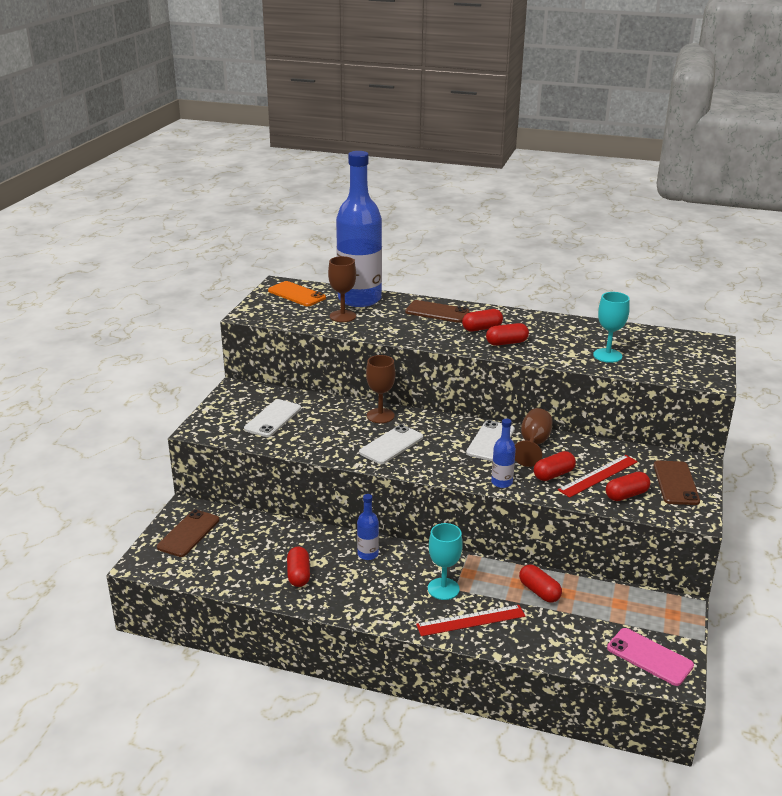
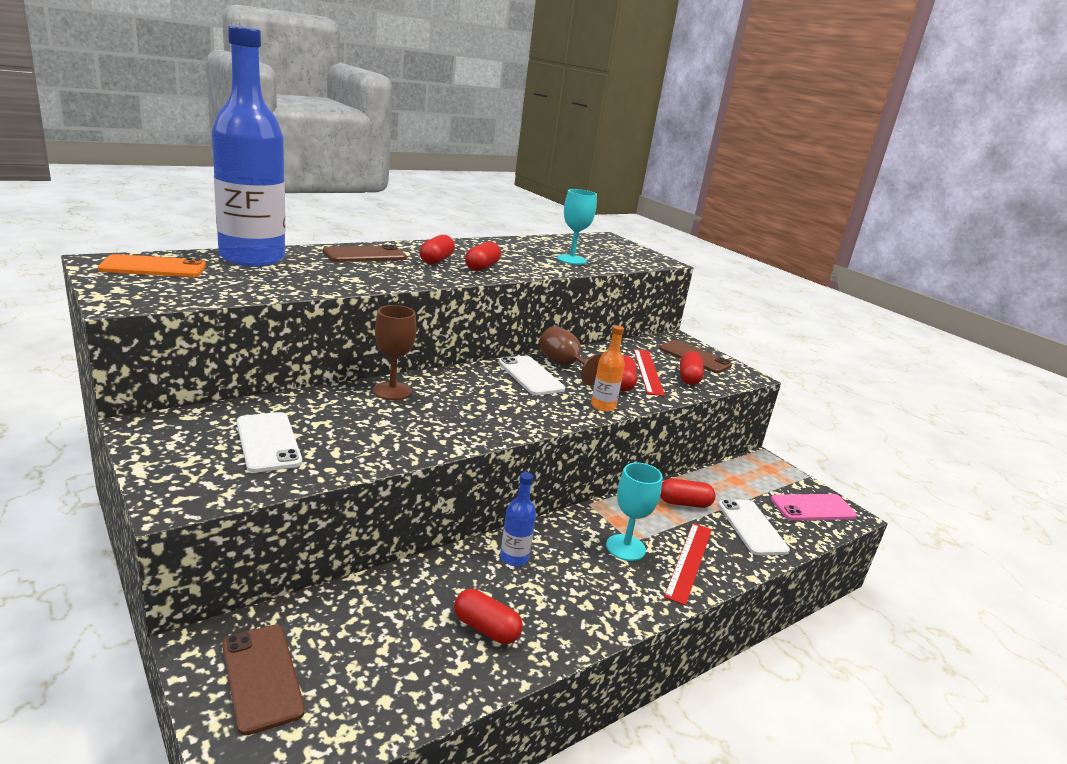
camera: 55 degrees left, 5 degrees down
(343, 316) = (267, 278): brown goblet -> none
(391, 445) = (455, 414): white phone -> white phone (752, 527)
(501, 482) = (603, 406): blue bottle -> orange bottle

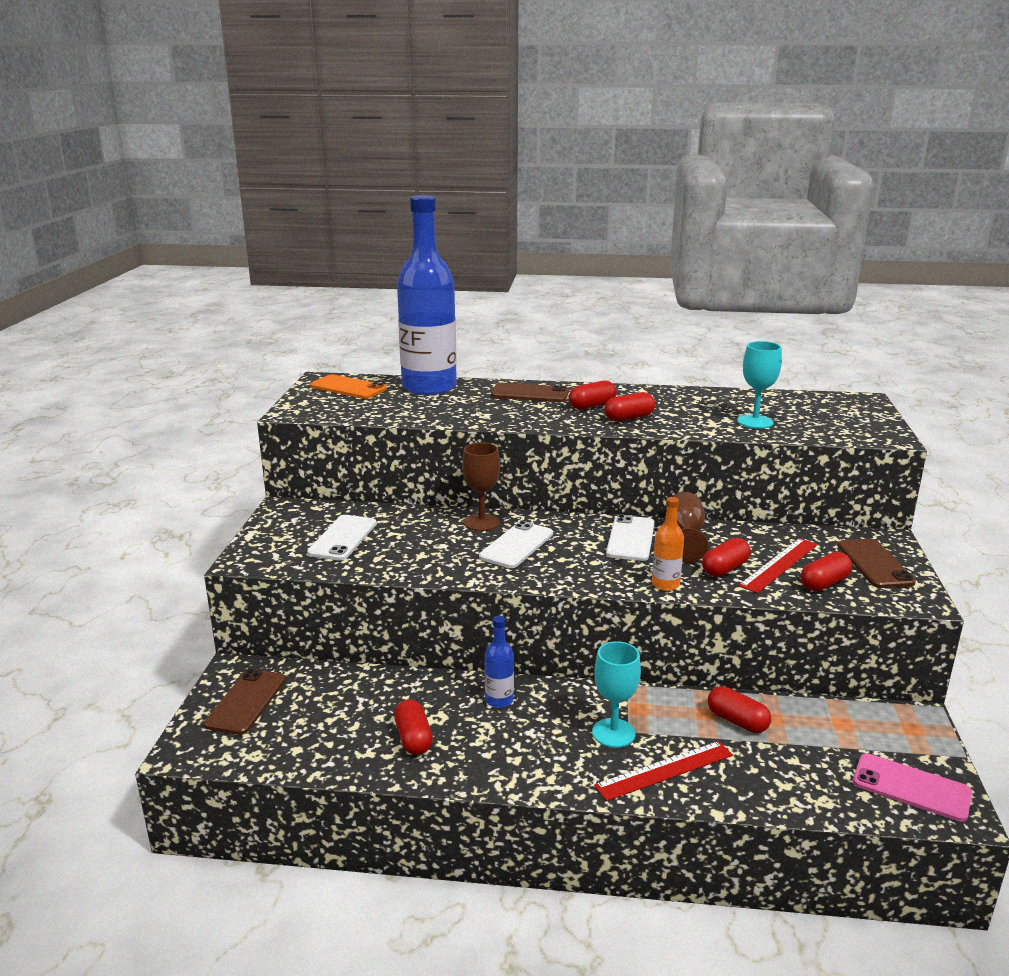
camera: 45 degrees right, 0 degrees up
(752, 527) = (789, 772): white phone -> white phone (516, 545)

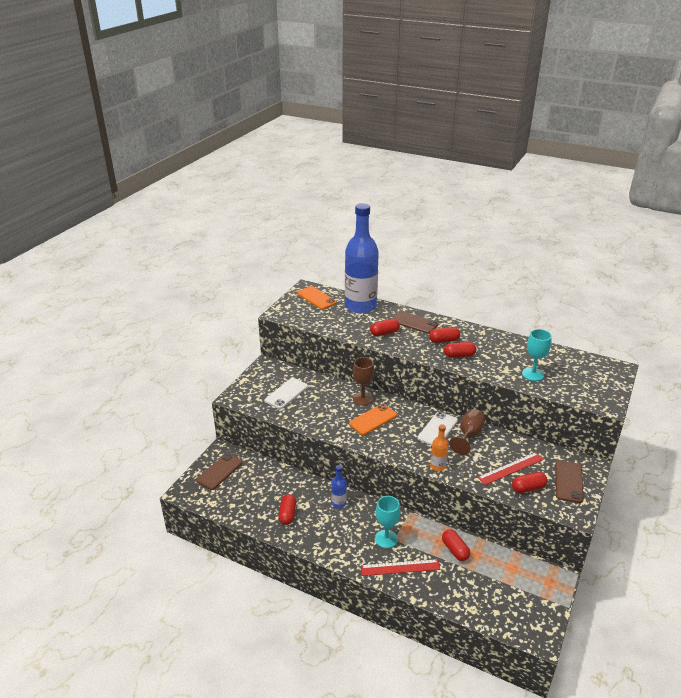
camera: 20 degrees right, 10 degrees up
(516, 545) = (373, 419): white phone -> orange phone
(725, 569) = (477, 464): red capsule -> red capsule (384, 333)
(911, 787) = (524, 616): pink phone -> none

